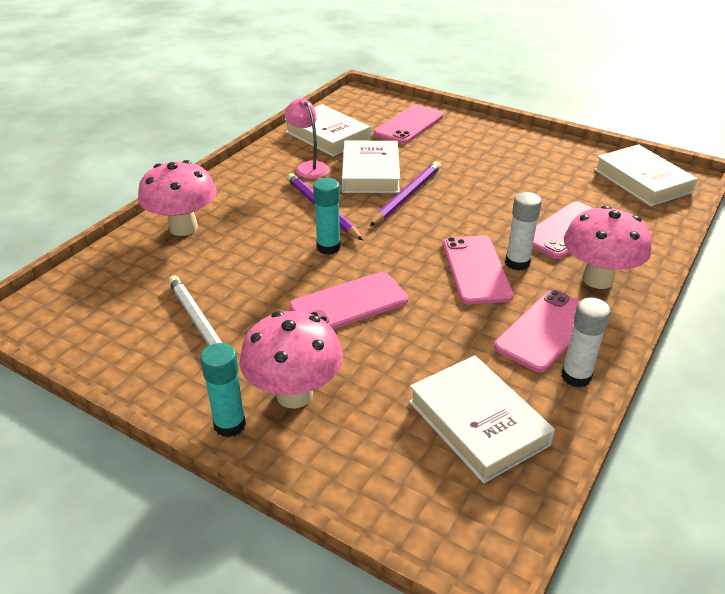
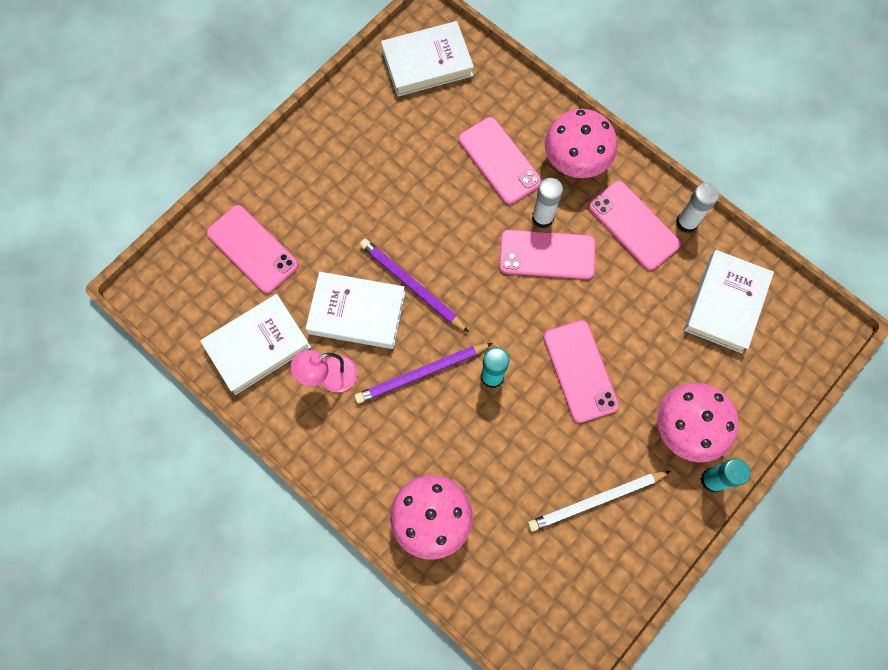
camera: 80 degrees left, 35 degrees up
(477, 423) = (725, 303): white book -> white book turned 45 degrees counterclockwise

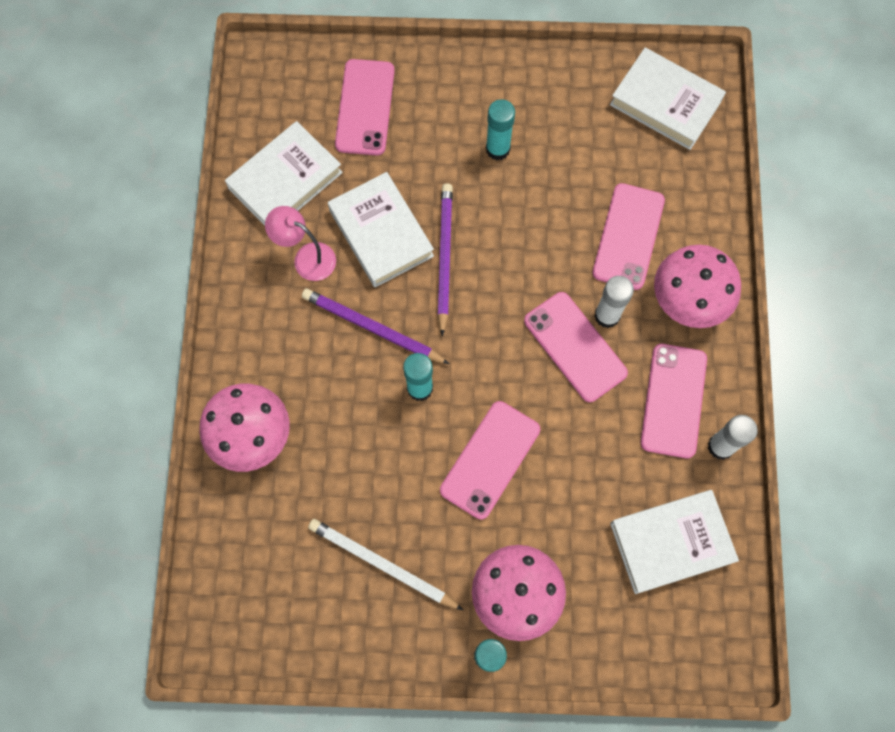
camera: 50 degrees right, 0 degrees up
(257, 346) = (285, 180): white book -> white book turned 60 degrees counterclockwise
(364, 189) = (497, 149): none -> turquoise glue stick

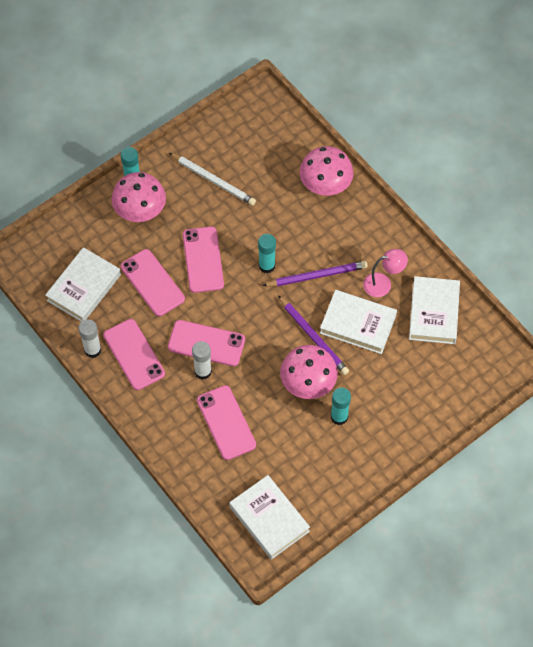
camera: 140 degrees right, 10 degrees down
(365, 107) = (432, 384): pink phone -> pink phone (152, 283)
(382, 565) = (213, 180): white pencil -> white pencil turned 45 degrees clockwise
(665, 103) = (269, 519): white book -> white book turned 60 degrees clockwise
(687, 302) = (166, 411): pink mushroom -> pink mushroom (308, 384)

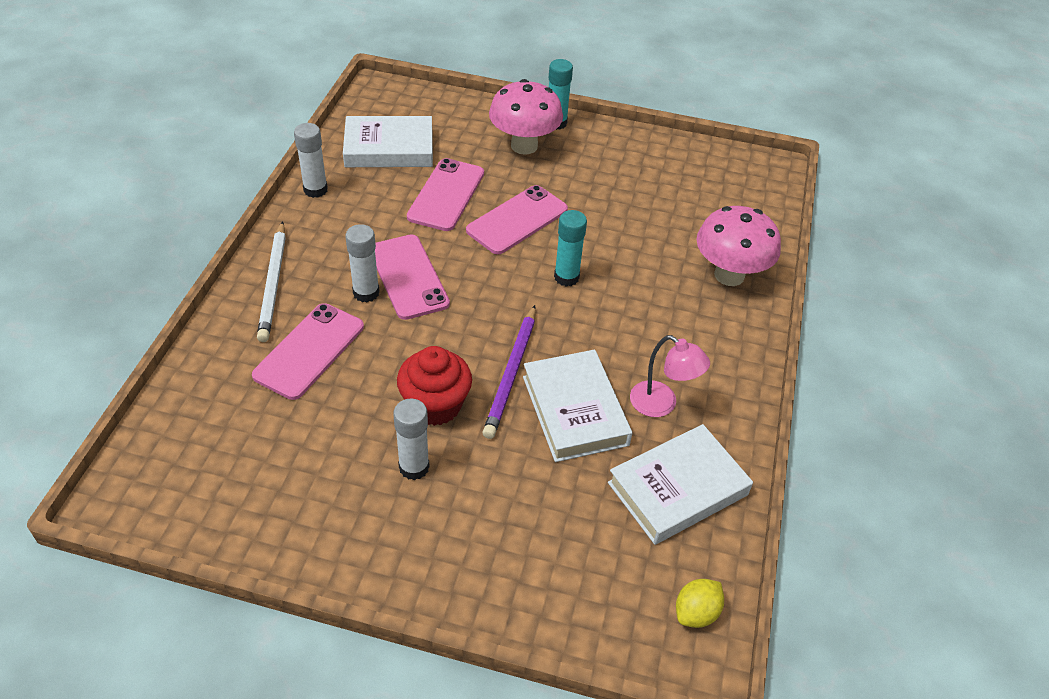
camera: 50 degrees right, 15 degrees down
(134, 354) = (338, 224): pink phone -> none
(213, 180) = (626, 180): white pencil -> white pencil (274, 284)
(269, 519) = (188, 474): white book -> none
(308, 384) = (435, 405): pink mushroom -> red cupcake
(317, 275) = (602, 330): purple pencil -> none
(339, 417) = (414, 467): turquoise glue stick -> white glue stick
(497, 352) = (696, 612): none -> yellow lemon

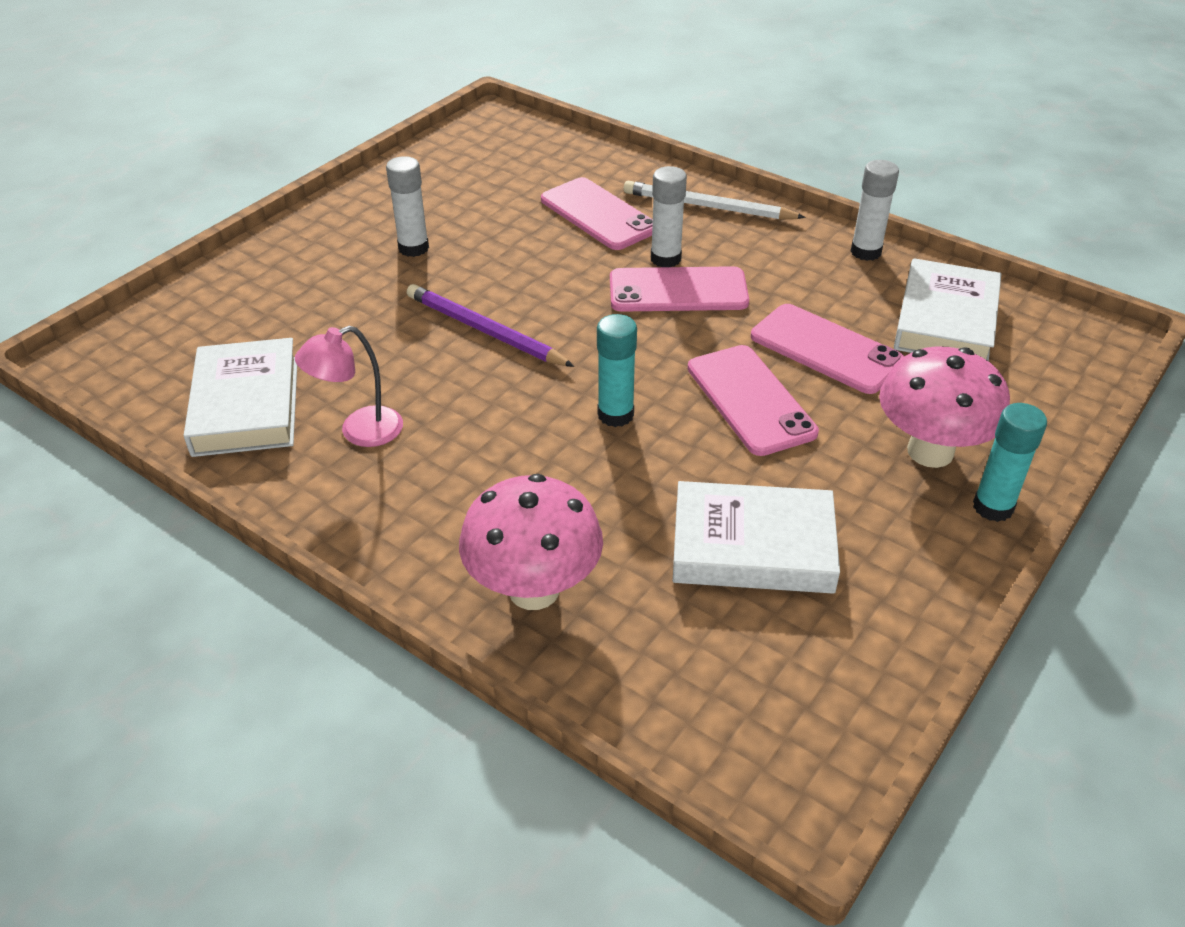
camera: 115 degrees right, 5 degrees down
(435, 405) = (477, 273): red cupcake -> none
(575, 410) = (402, 362): white book -> white book (752, 546)
(696, 612) = (116, 371): yellow lemon -> none

